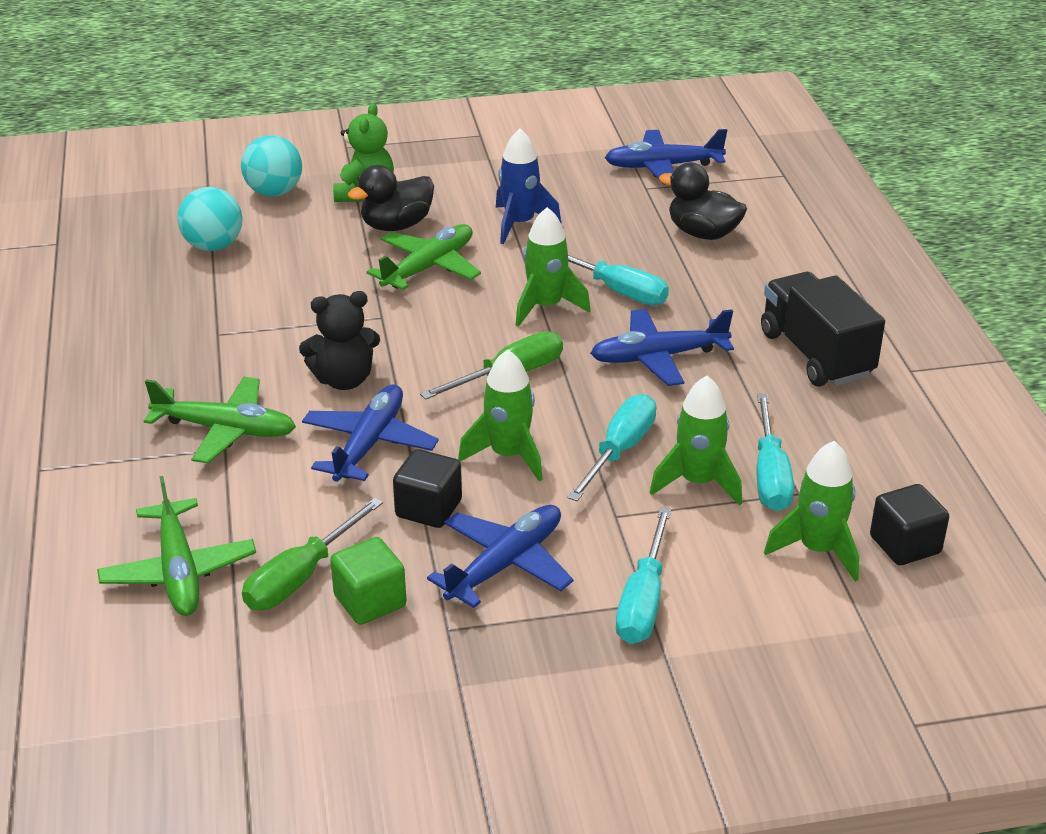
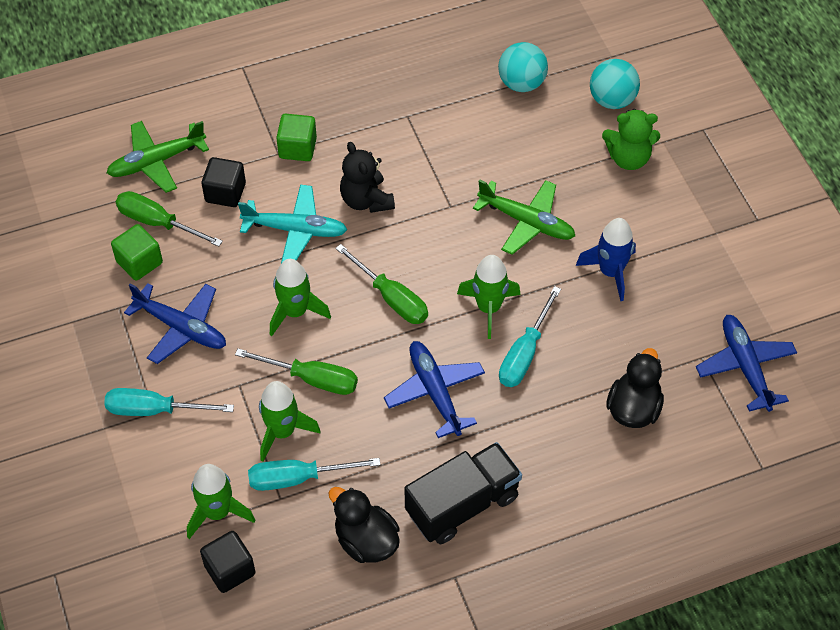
camera: 80 degrees right, 20 degrees up
(225, 430) = (297, 148): green plane -> green cube
(369, 444) = (295, 230): blue plane -> turquoise plane
(396, 225) = (584, 189): black duck -> black duck (366, 541)
(428, 508) = (231, 276): black cube -> black cube (225, 193)
(619, 450) = (311, 379): turquoise screwdriver -> green screwdriver

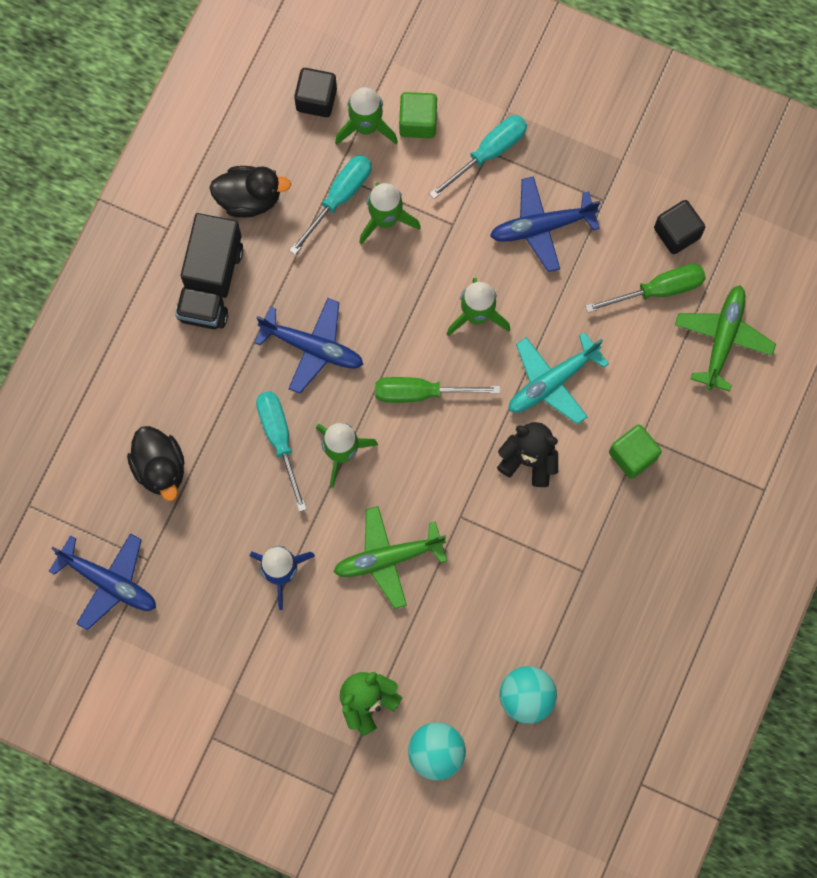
camera: 135 degrees right, 20 degrees up
(139, 262) = (632, 247): green cube -> green cube (418, 122)
(225, 193) = (640, 363): black cube -> black cube (676, 233)
(311, 379) = (408, 276): green screwdriver -> none

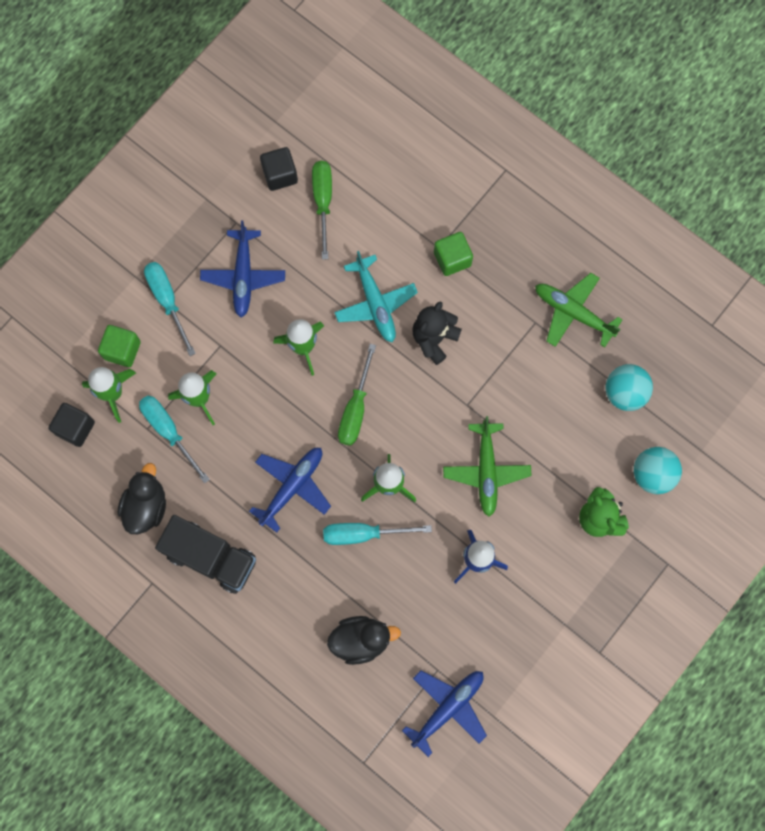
camera: 75 degrees left, 0 degrees up
(722, 339) = (377, 165): green plane -> green plane (573, 313)

